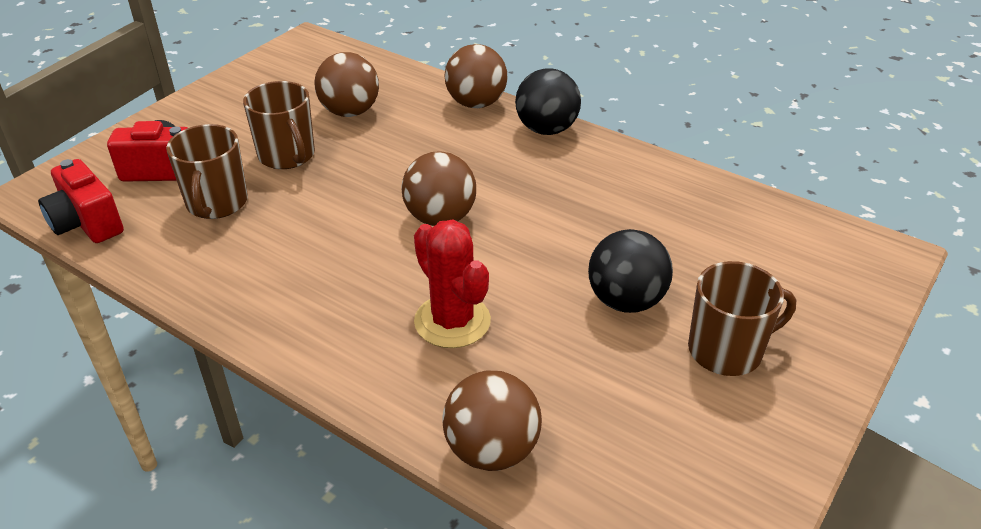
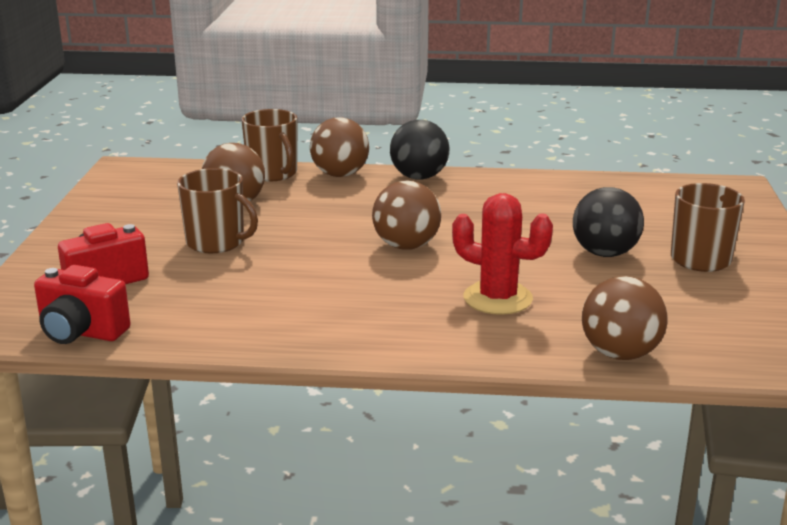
camera: 30 degrees left, 15 degrees down
(216, 203) = (194, 287): brown mug -> brown mug (273, 173)

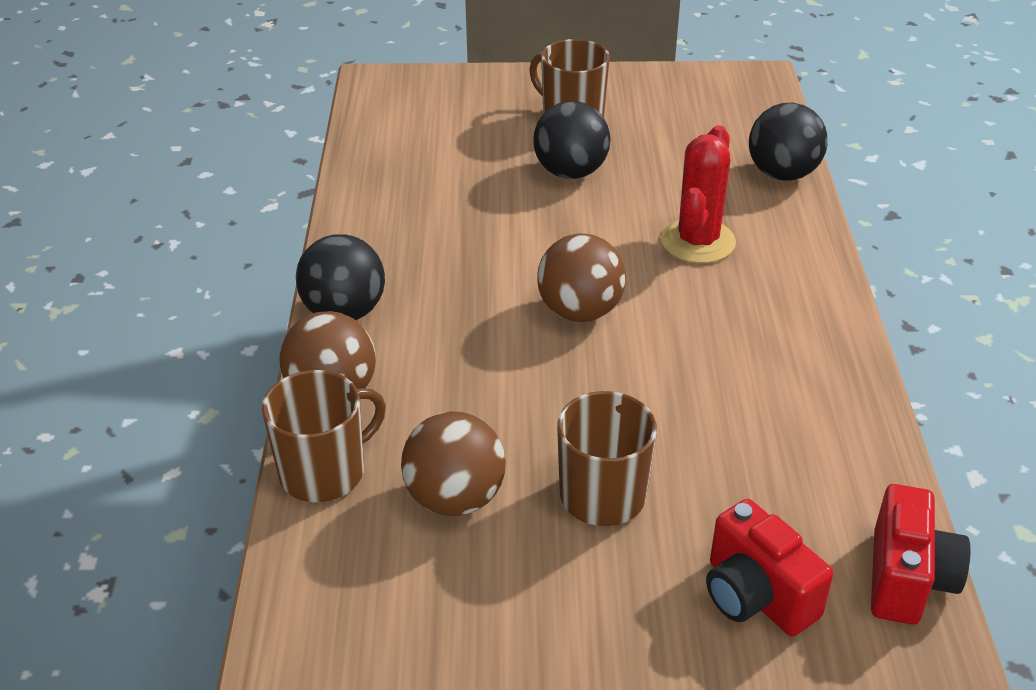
camera: 95 degrees left, 15 degrees up
(620, 354) = (782, 174): brown ball -> black ball

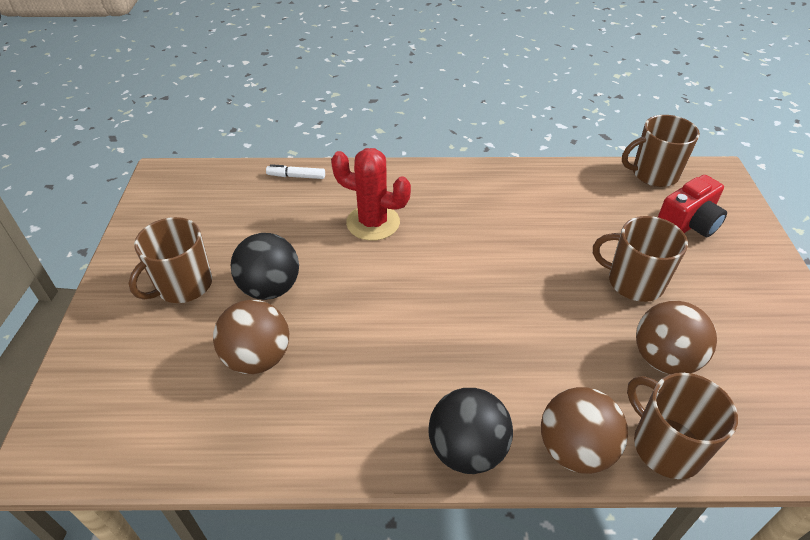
camera: 90 degrees left, 5 degrees up
(580, 311) = (455, 288): brown ball -> brown ball (258, 358)
(782, 174) = (296, 176): black ball -> white marker
(907, 579) = (653, 174): red camera -> brown mug

